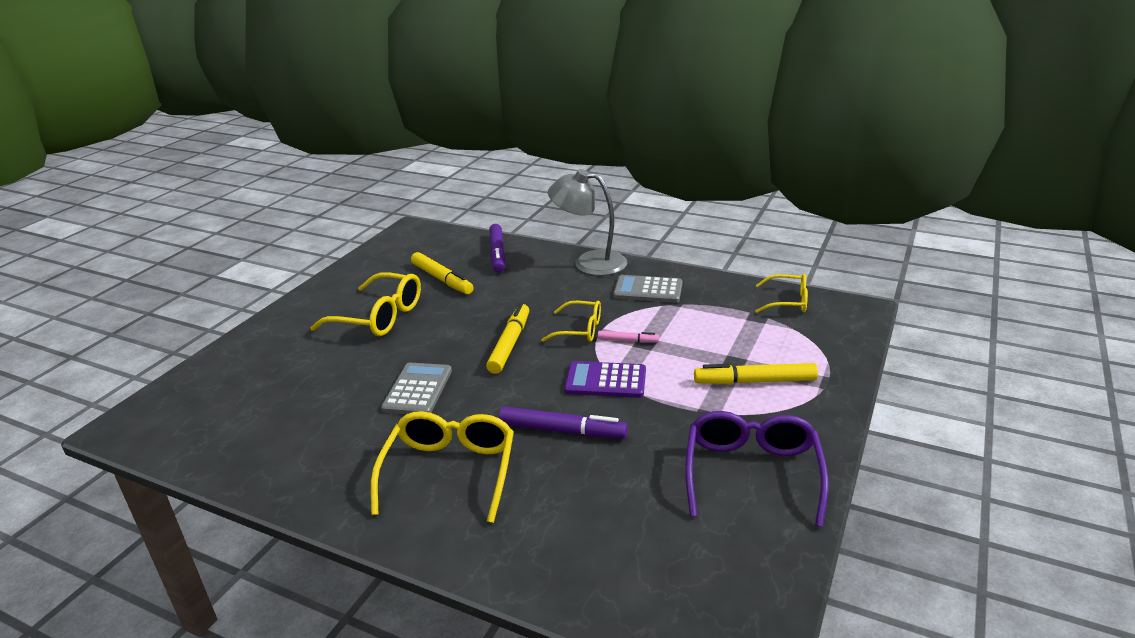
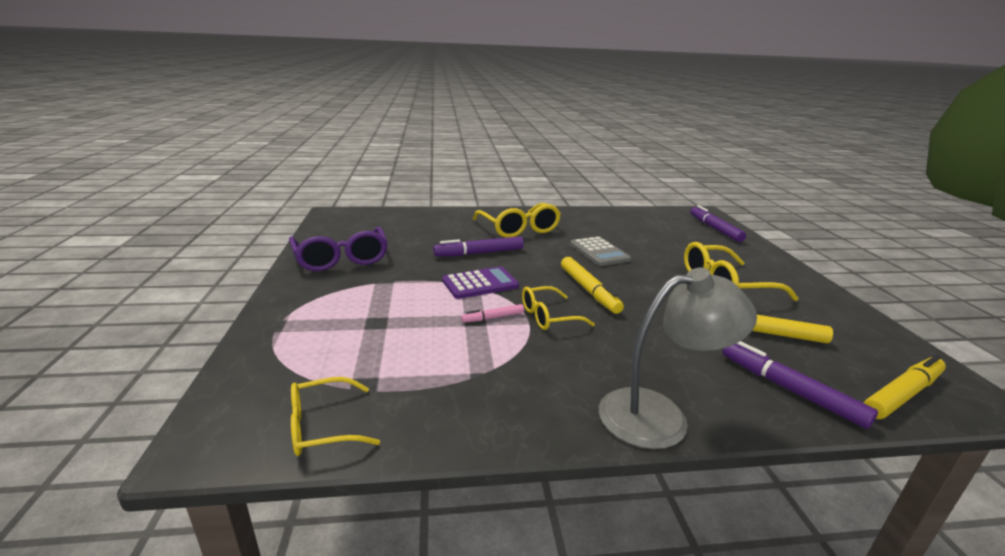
camera: 145 degrees right, 5 degrees down
(201, 388) = (714, 229): none -> purple marker
(648, 290) = (530, 387): grey calculator -> none
(755, 381) = (350, 311): yellow marker -> yellow marker (902, 394)

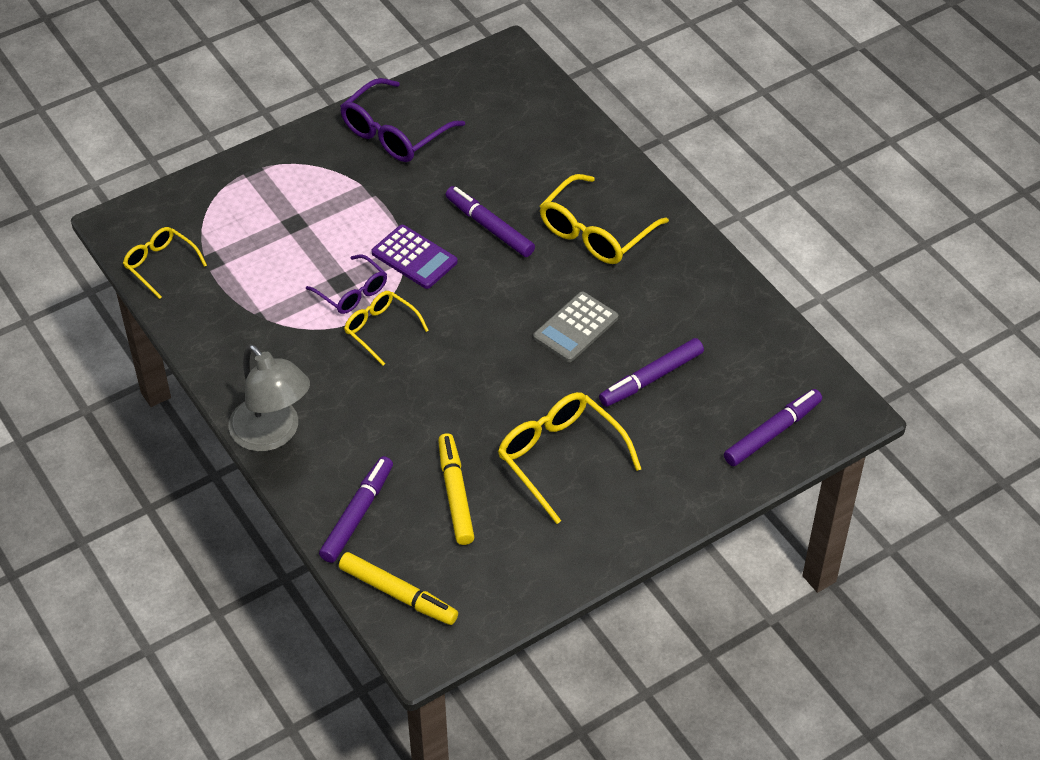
camera: 65 degrees right, 25 degrees up
(493, 318) = (352, 293): pink marker -> purple glasses
(589, 290) = (459, 344): yellow marker -> none
(657, 244) = (651, 378): none -> purple marker

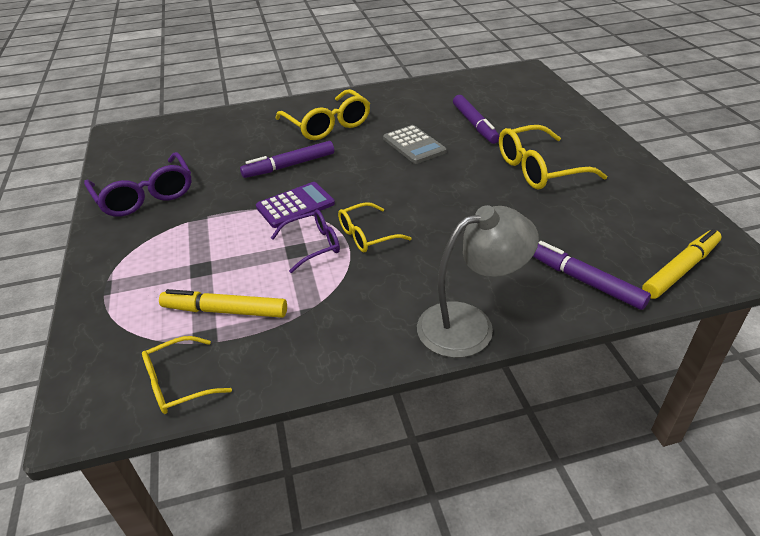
camera: 70 degrees left, 10 degrees down
(455, 494) = (568, 222): yellow marker -> yellow marker (225, 311)
(772, 433) = (535, 94): purple marker -> none

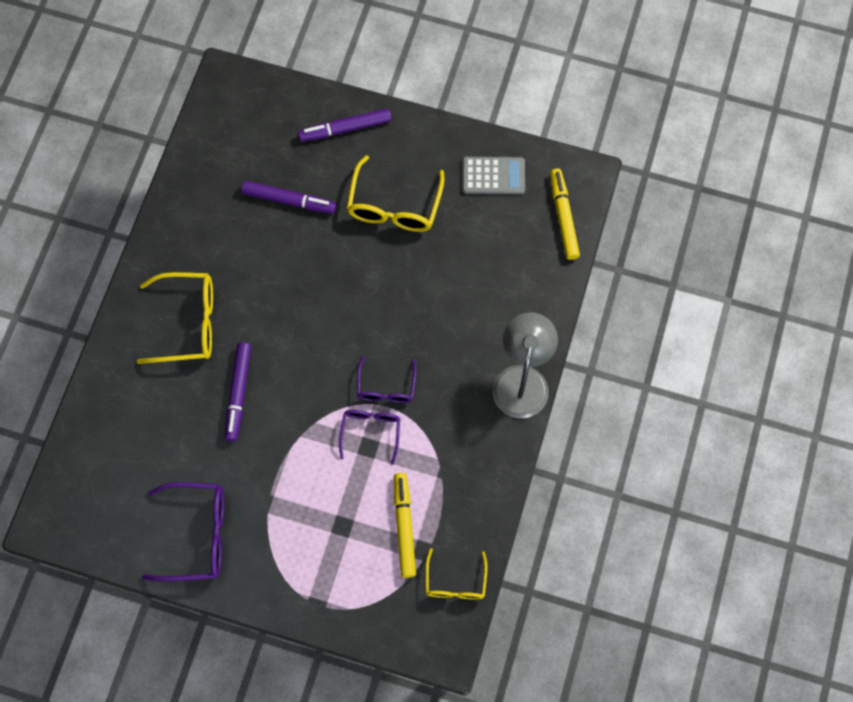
camera: 60 degrees left, 30 degrees up
(225, 311) = (404, 527): yellow marker -> yellow marker turned 135 degrees clockwise
(295, 205) = (306, 419): purple calculator -> none
(366, 235) = (386, 387): yellow glasses -> purple glasses
(414, 145) = (284, 272): grey calculator -> grey calculator (493, 176)
(584, 281) = (533, 282): purple marker -> purple marker (345, 129)

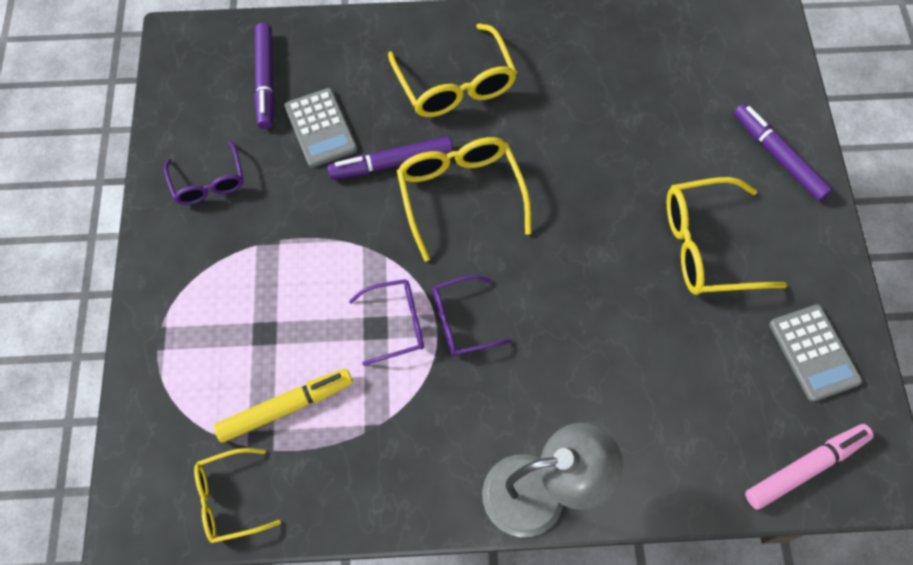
camera: 70 degrees right, 5 degrees down
(184, 436) = (321, 128): none -> grey calculator
(197, 535) = (208, 183): purple glasses -> purple glasses, size x0.62
(286, 353) = (460, 194): none -> yellow glasses
(289, 200) = (653, 130): purple marker -> purple marker (266, 80)
(563, 217) = (805, 468): yellow marker -> pink marker

